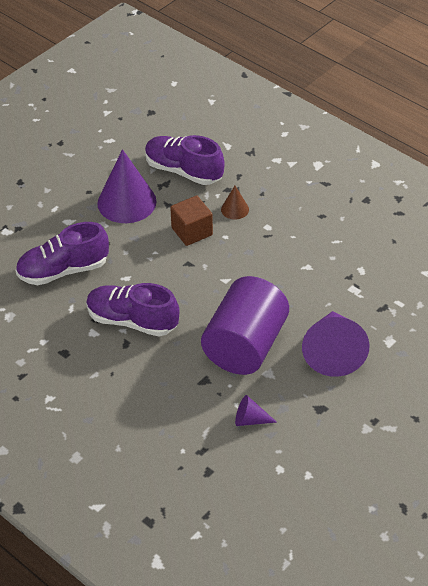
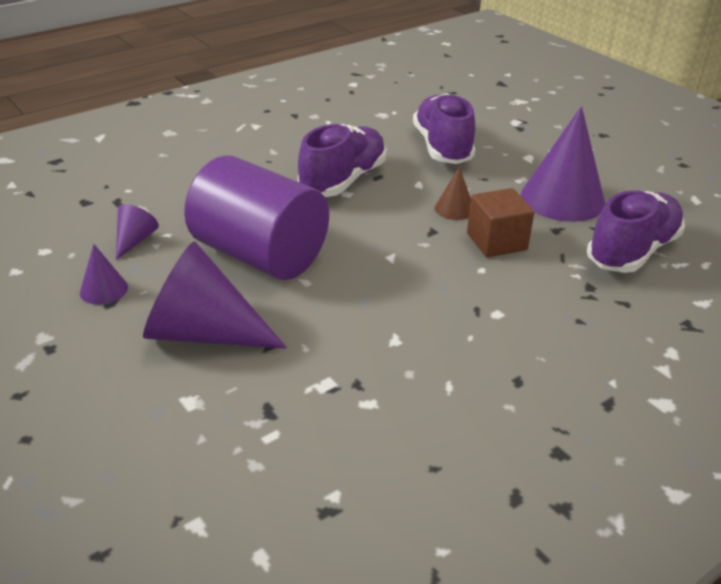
camera: 100 degrees right, 10 degrees down
(235, 209) = (541, 286): brown cone -> brown cone (454, 209)
(311, 416) = (104, 290): none -> purple cone

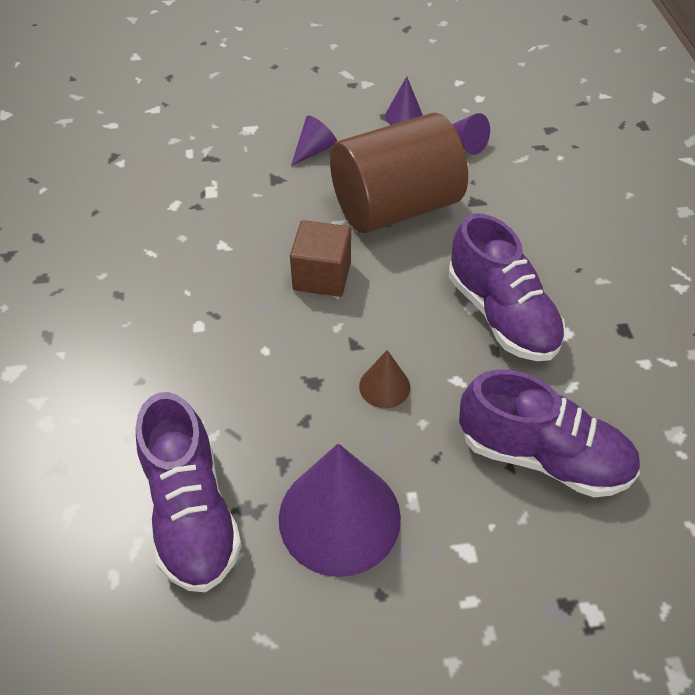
camera: 120 degrees right, 15 degrees up
(203, 332) = (314, 150): purple cone -> purple cone, size x0.47
(260, 255) = (395, 207): purple cylinder -> brown cylinder
(496, 242) = (299, 389): brown cube -> brown cube (322, 276)

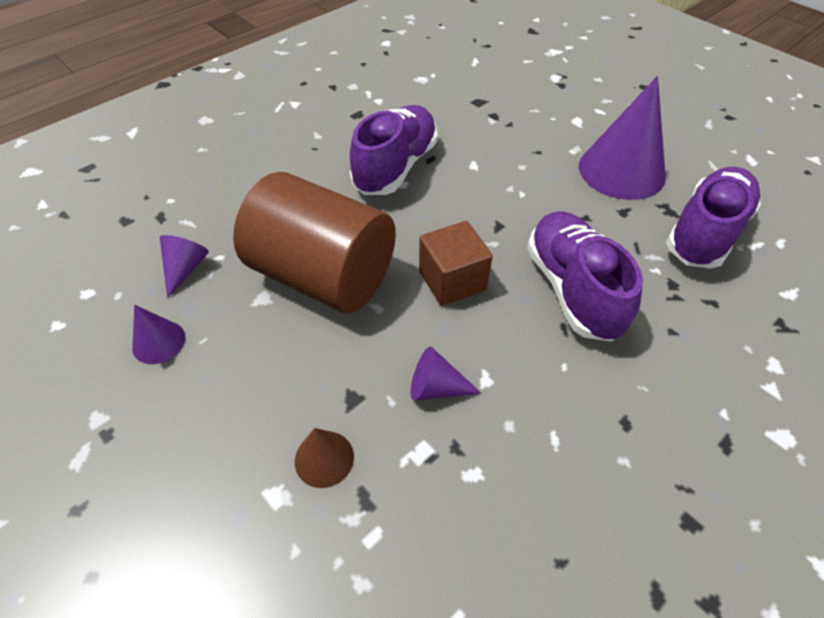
camera: 125 degrees left, 0 degrees up
(314, 150) = (276, 392): purple cone -> purple cone (436, 387)
(384, 386) = (516, 194): brown cone -> brown cone (324, 458)
(542, 456) = (489, 115): purple shoe -> purple shoe (572, 289)

